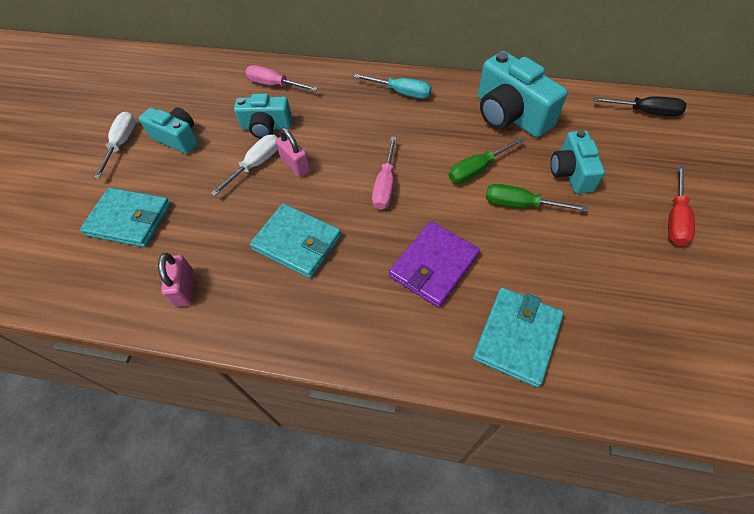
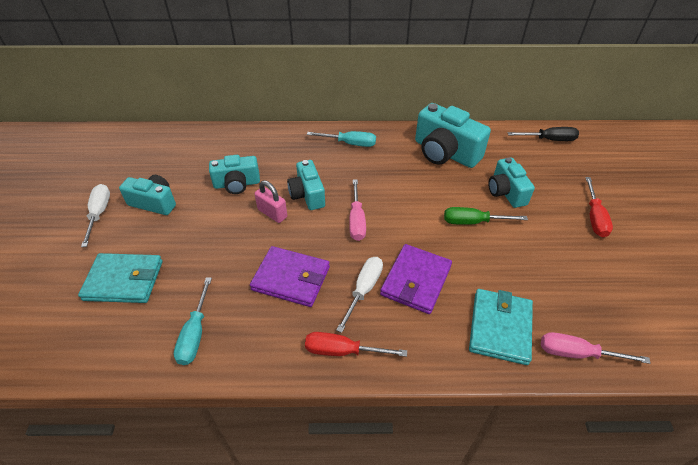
camera: 15 degrees left, 10 degrees down
(185, 288) = (195, 334): pink padlock -> turquoise screwdriver
(256, 164) = (235, 217): white screwdriver -> white screwdriver (364, 290)
(274, 85) = (235, 148): pink screwdriver -> pink screwdriver (577, 353)
(297, 242) = (291, 278): turquoise wallet -> purple wallet
(331, 333) = (342, 351): none -> red screwdriver
(338, 148) = (307, 195): none -> turquoise camera
(477, 169) = (430, 198): green screwdriver -> none

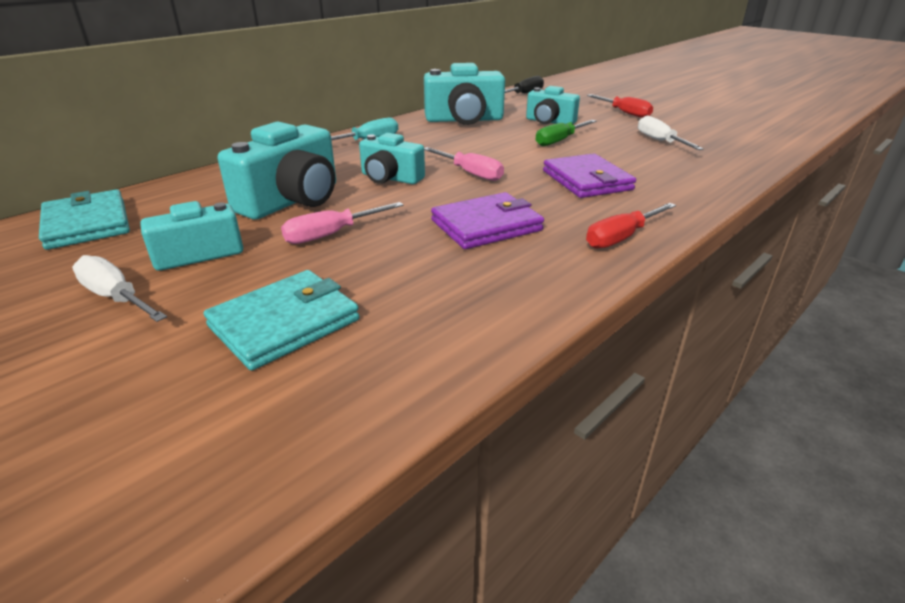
camera: 45 degrees left, 15 degrees down
(195, 334) = (470, 305): turquoise screwdriver -> none
(237, 184) = (292, 201): turquoise camera -> turquoise camera, size x1.59
(272, 213) = (378, 201): pink padlock -> none
(364, 290) = (561, 202): white screwdriver -> white screwdriver (660, 141)
(500, 328) = (686, 174): turquoise wallet -> turquoise wallet (87, 224)
(577, 353) = (744, 164): pink screwdriver -> pink screwdriver (331, 234)

